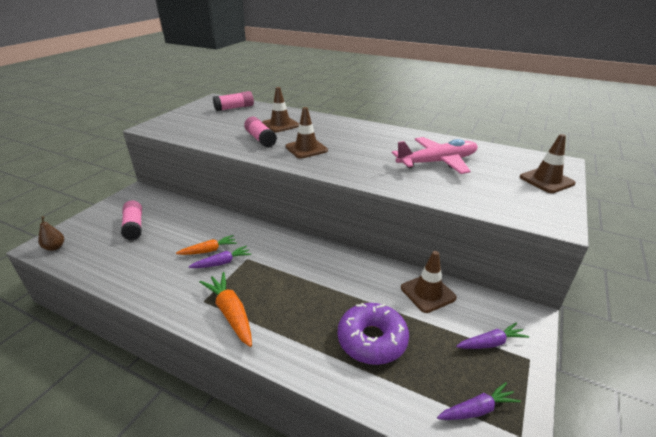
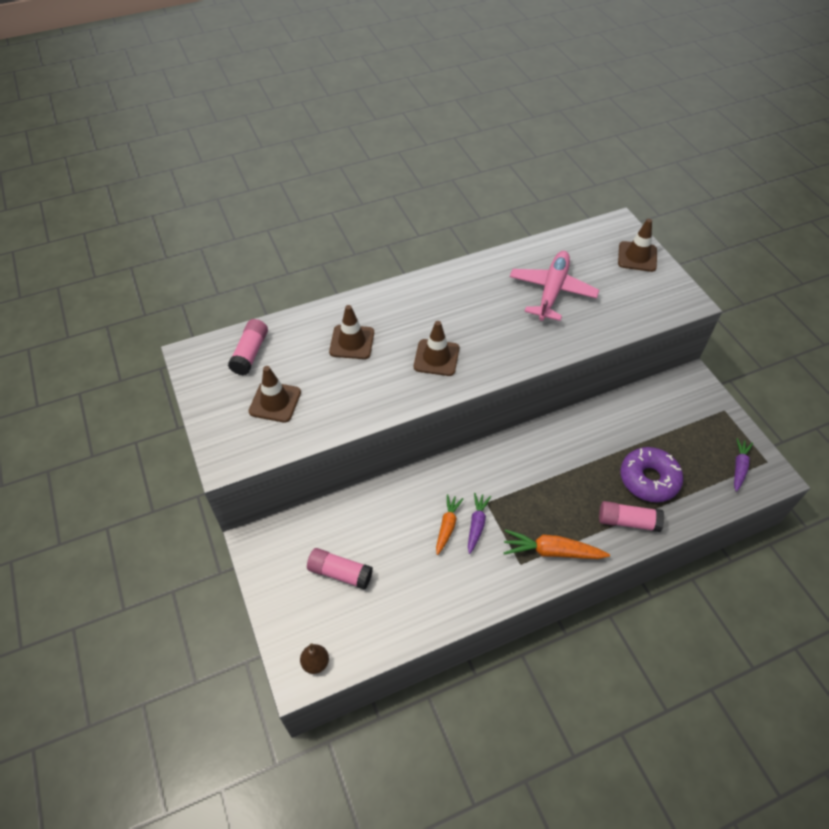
camera: 50 degrees left, 20 degrees up
(260, 139) = (375, 379): pink glue stick -> pink glue stick (628, 521)
(428, 293) = (630, 413): brown traffic cone -> brown traffic cone (275, 402)
(490, 343) = (699, 418): purple carrot -> none

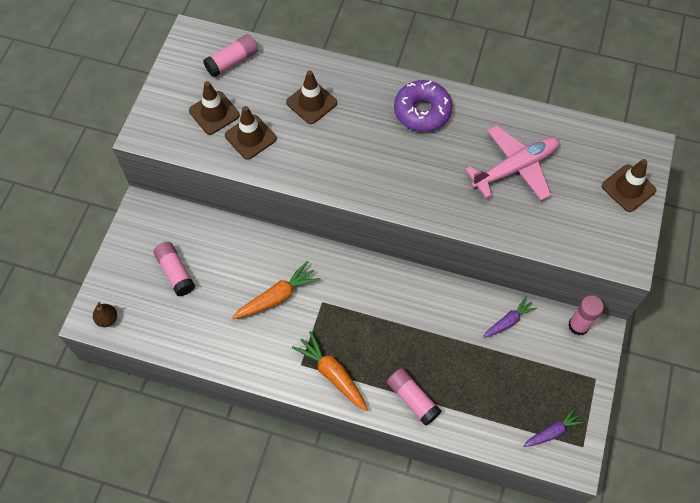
camera: 40 degrees right, 10 degrees up
(436, 357) = (361, 160): brown traffic cone -> brown traffic cone (250, 137)
(447, 526) = (277, 297): orange carrot -> orange carrot, size x1.52
(476, 525) = (298, 312): purple carrot -> purple carrot (508, 321)
(649, 479) = (465, 382): purple donut -> purple donut (422, 111)
(676, 383) = (578, 325): none -> pink glue stick

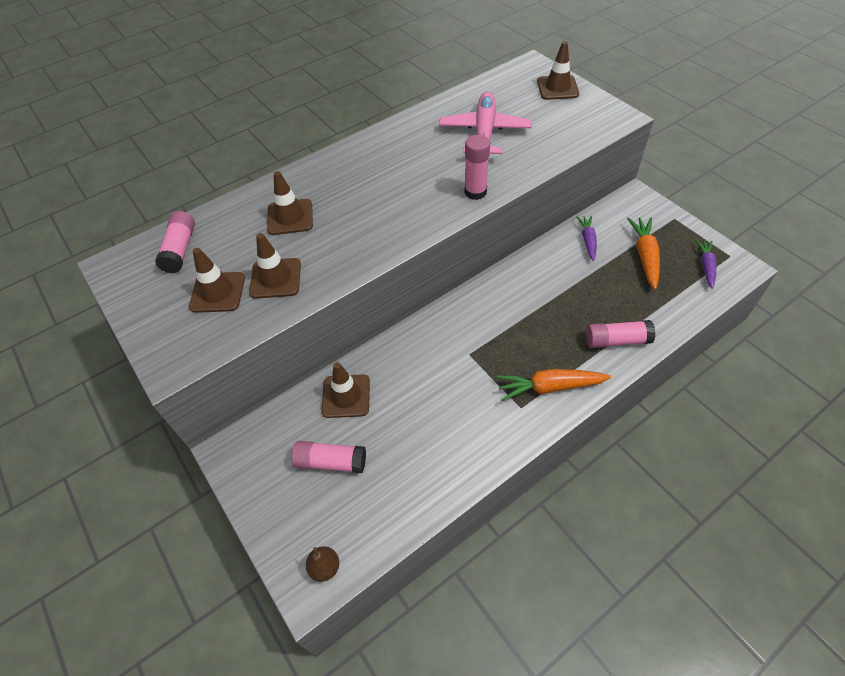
camera: 50 degrees left, 10 degrees down
(229, 246) = (346, 396): none -> brown traffic cone
(277, 297) = (434, 387): orange carrot -> orange carrot (645, 256)
(422, 111) = (378, 155): purple donut -> none
(578, 325) = (622, 204): pink glue stick -> pink glue stick (475, 192)

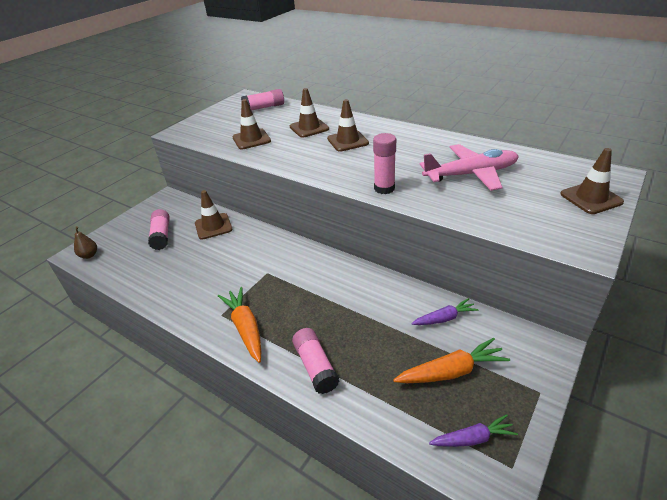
camera: 70 degrees right, 15 degrees down
(217, 292) = (234, 127): brown traffic cone -> brown traffic cone (347, 141)

